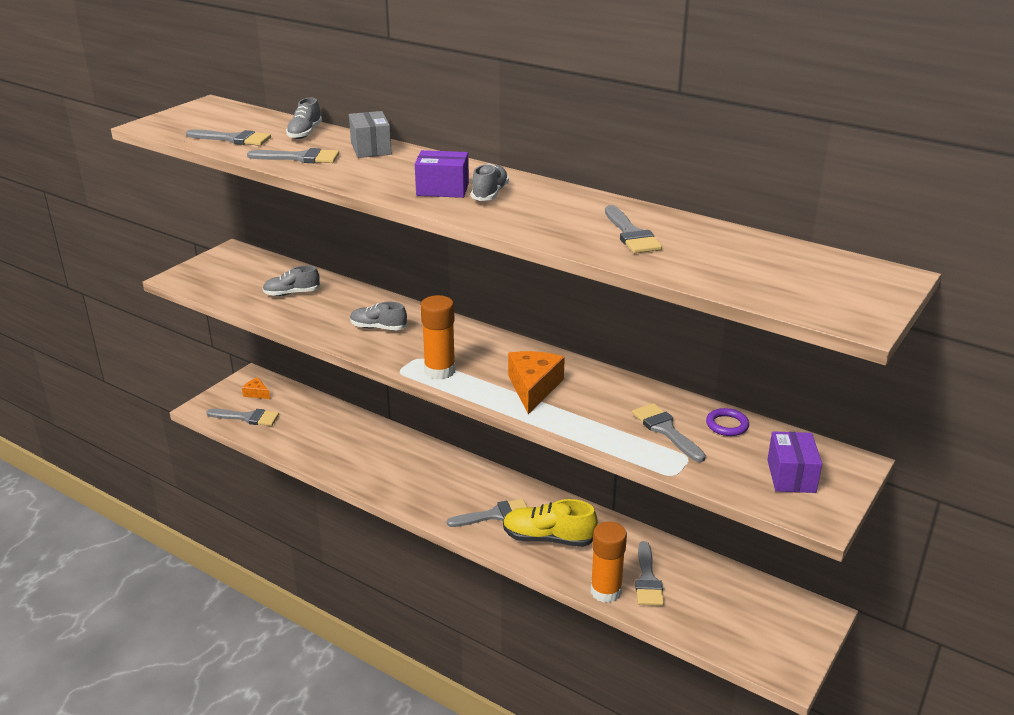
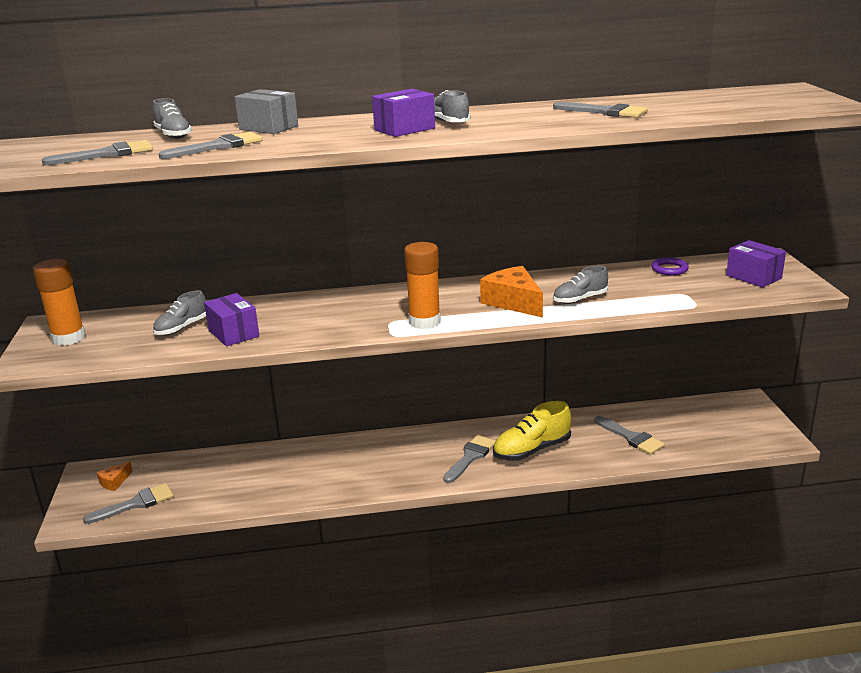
camera: 40 degrees left, 5 degrees down
(256, 393) = (114, 482): orange cheese -> orange cheese turned 45 degrees counterclockwise
(311, 314) = (234, 333): none -> purple box
(378, 328) = (315, 318): grey shoe -> grey shoe (580, 299)
(606, 591) = (619, 459): orange glue stick -> orange glue stick (69, 338)
(666, 430) = (643, 287): grey brush -> none

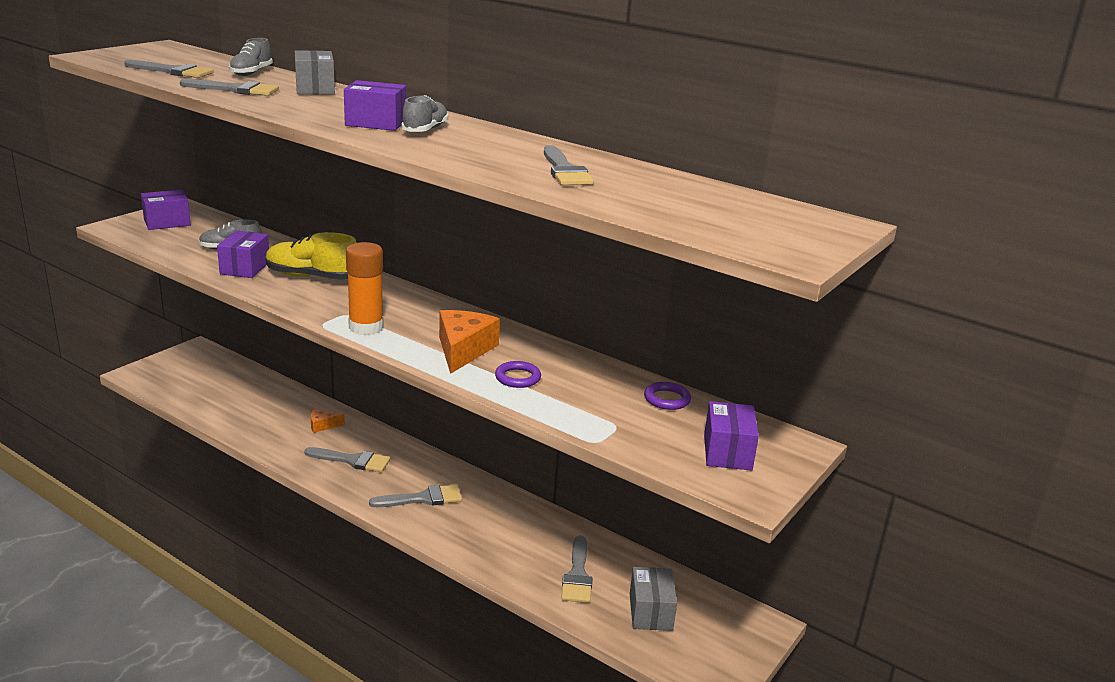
camera: 40 degrees right, 0 degrees up
(69, 338) = (167, 222): orange glue stick -> purple box
(114, 482) = (197, 364): orange cheese -> orange cheese (322, 425)
(136, 504) = (181, 386): grey brush -> grey brush (353, 460)
(532, 450) = (477, 526): yellow shoe -> yellow shoe (312, 277)
(580, 299) = (517, 378): grey shoe -> purple ring
(696, 430) = (650, 612): none -> grey box

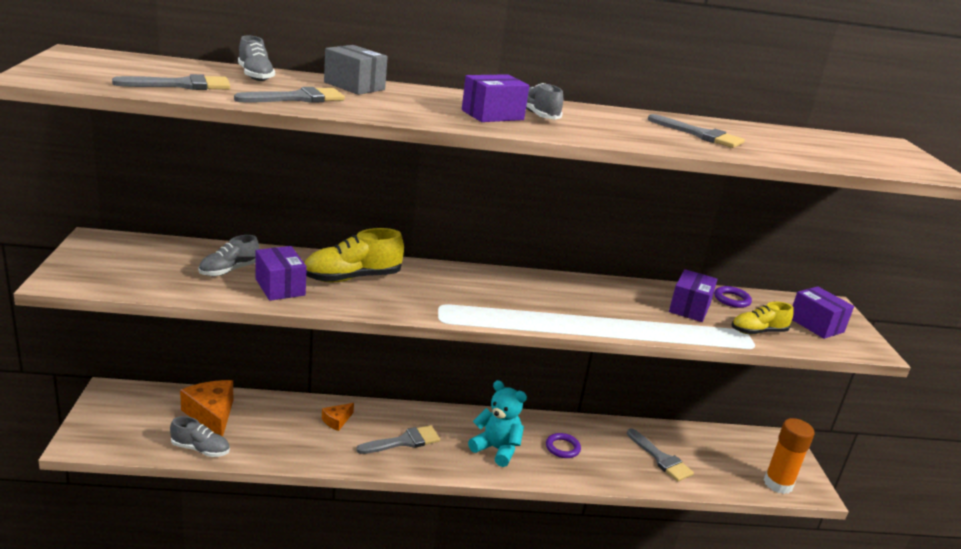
camera: 40 degrees left, 0 degrees up
(167, 222) = (112, 260): purple box -> purple box (689, 308)
(200, 407) = (200, 449): none -> grey shoe
(366, 327) = (476, 311): orange glue stick -> orange glue stick (778, 484)
(423, 498) = (496, 449): grey brush -> turquoise teddy bear
(463, 350) = (569, 306): orange cheese -> orange cheese (211, 415)
(517, 378) = (637, 316): purple ring -> purple ring (562, 448)
(632, 433) = (758, 332): none -> yellow shoe
(650, 612) = (727, 463): grey box -> none

